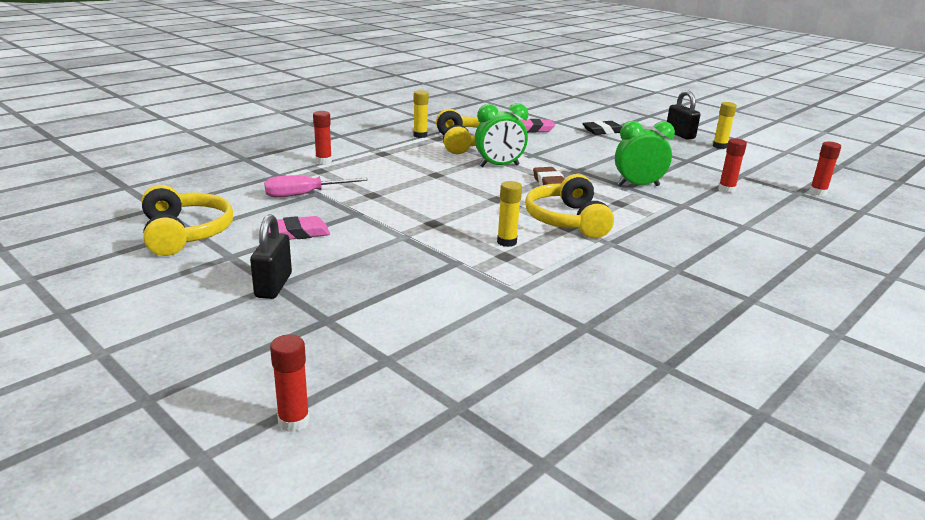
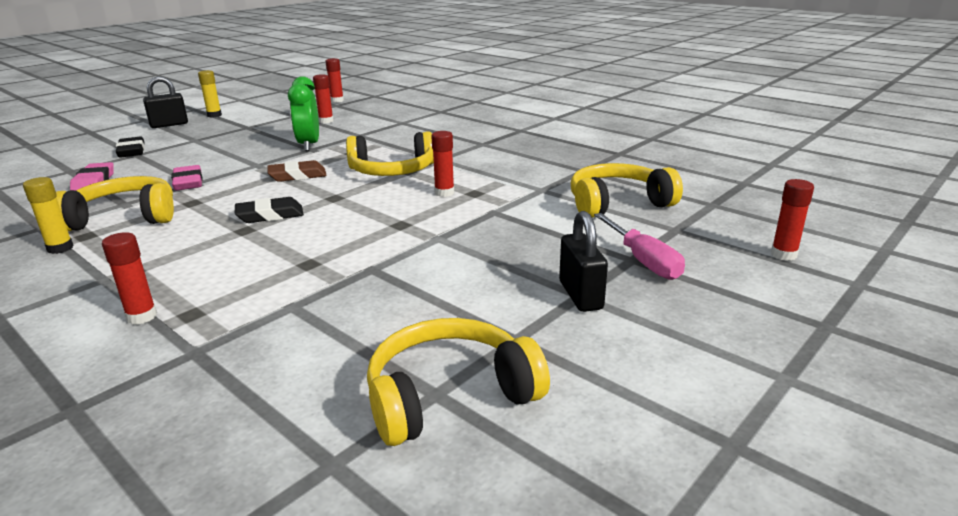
camera: 90 degrees left, 0 degrees up
(273, 285) = (580, 295): black padlock -> black padlock turned 75 degrees clockwise
(298, 233) = (437, 300): pink eraser -> pink eraser (188, 182)
(304, 195) = (297, 314): pink screwdriver -> pink screwdriver (643, 261)
(462, 180) = (270, 215): none -> black eraser
(468, 334) = (617, 203): none -> yellow headphones
(499, 166) = (227, 198): green clock -> none
(506, 242) = (444, 193): yellow glue stick -> red glue stick

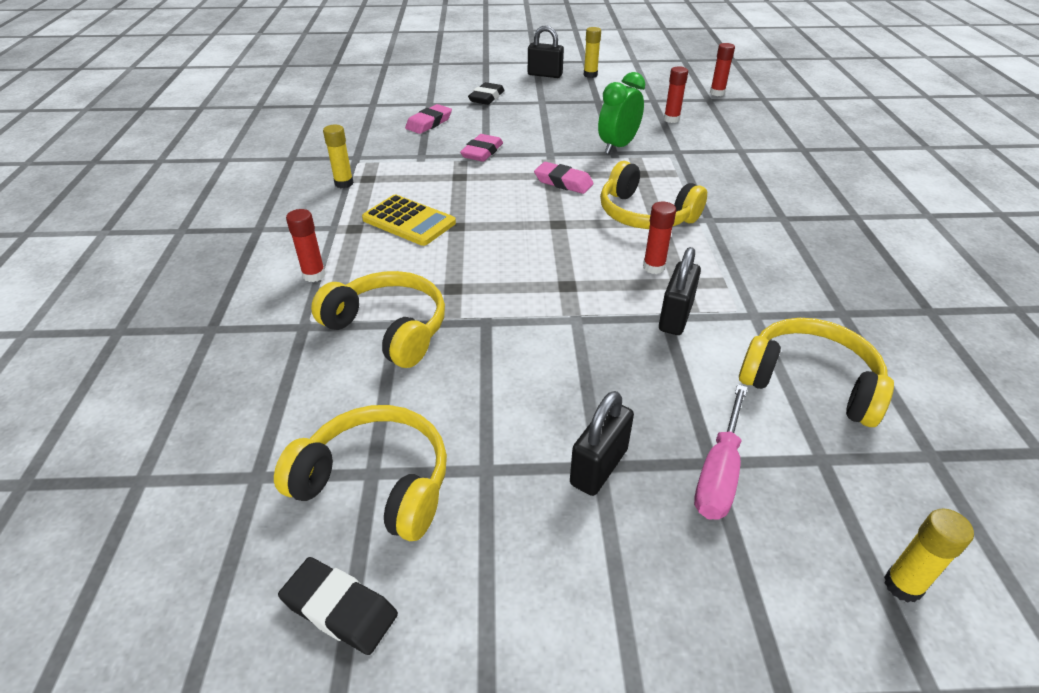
camera: 45 degrees right, 15 degrees up
(124, 217) = (405, 171): yellow headphones -> yellow headphones (389, 329)
(188, 244) = (409, 221): none -> yellow calculator
(270, 215) = (491, 219): black eraser -> black eraser (340, 609)
(297, 176) = (563, 182): brown eraser -> pink eraser
(500, 209) = (675, 317): none -> black padlock
(783, 255) = (903, 585): red glue stick -> yellow glue stick

